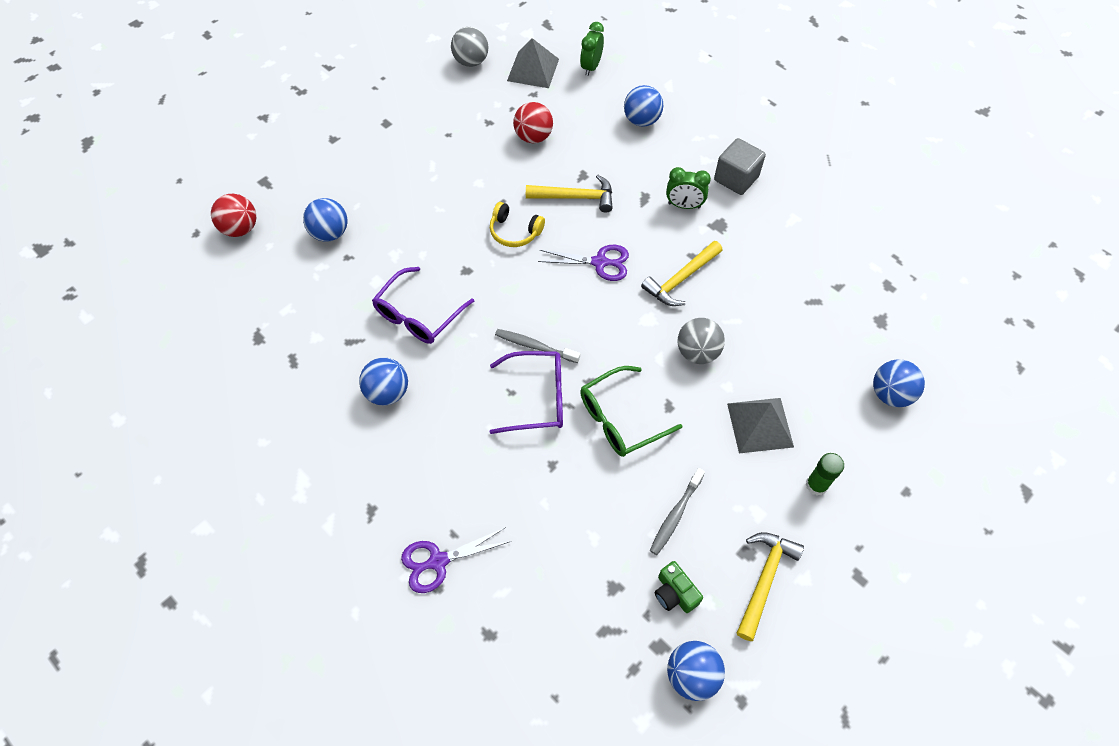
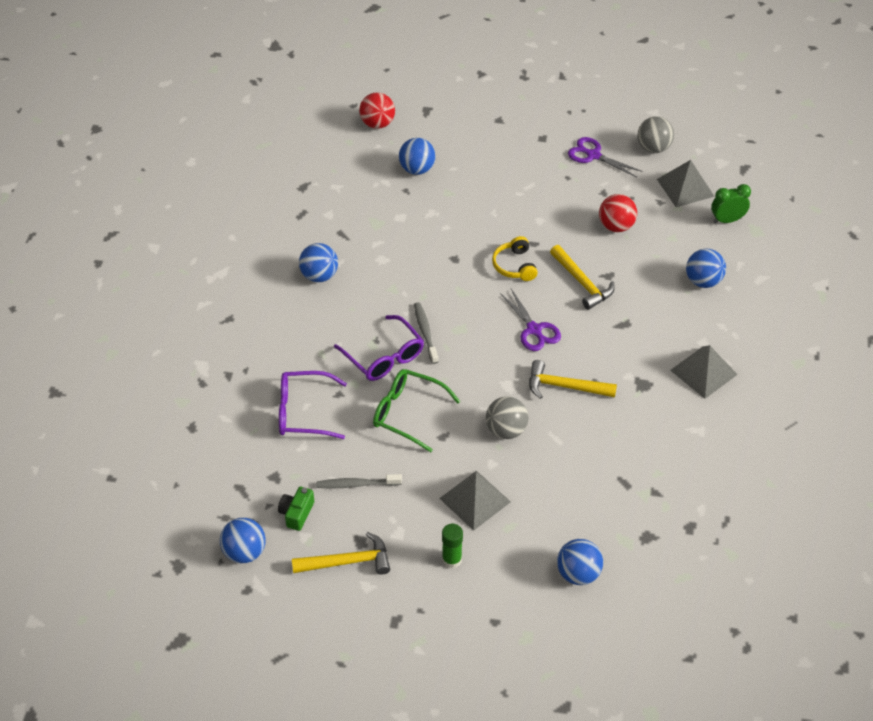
camera: 55 degrees right, 10 degrees down
(418, 315) = (393, 255): purple glasses -> purple glasses (303, 412)
(438, 561) = (221, 373): purple scissors -> purple scissors (593, 155)
(684, 205) = (640, 352): green clock -> none
(736, 178) = (703, 372): grey cube -> grey pyramid

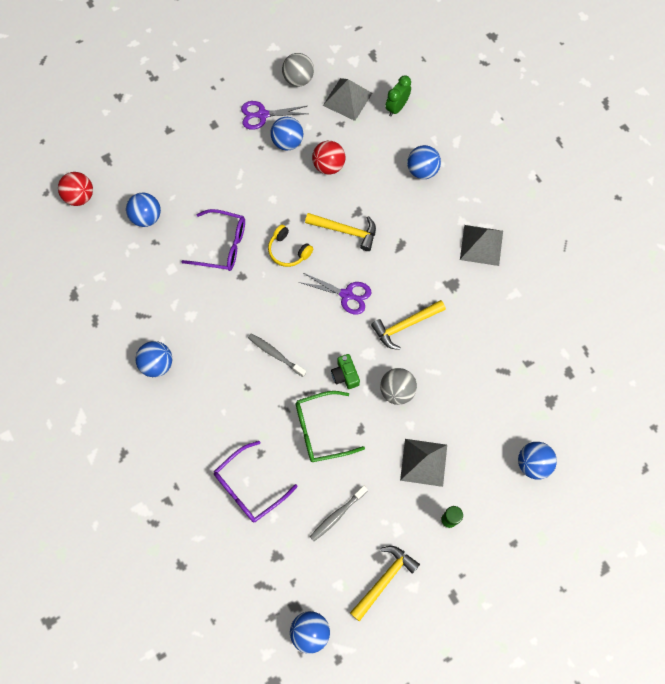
camera: 40 degrees left, 20 degrees up
(296, 513) = (317, 572): green camera -> green camera (345, 375)
(384, 357) = (265, 397): purple glasses -> purple glasses (222, 245)
(595, 187) = (287, 142): none -> blue ball

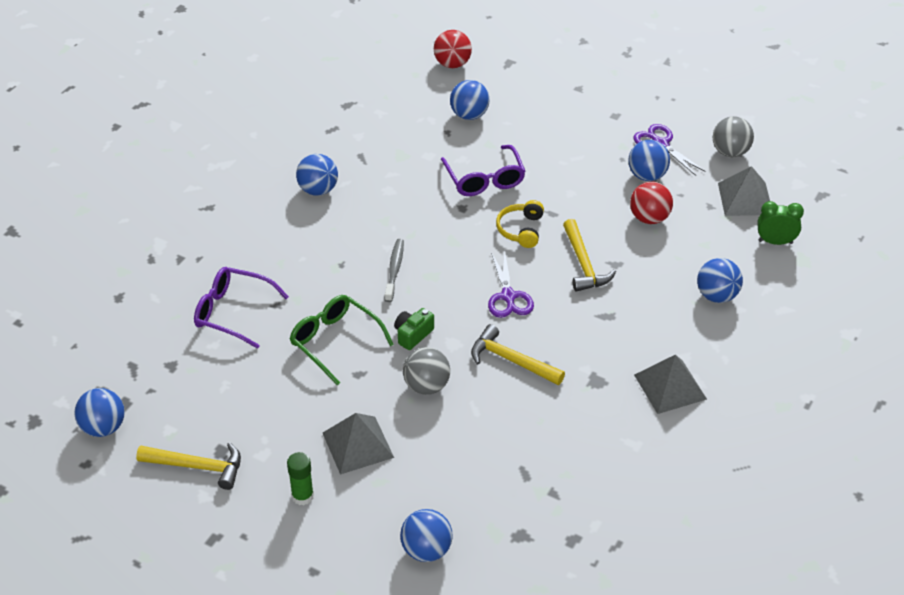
camera: 60 degrees right, 25 degrees down
(337, 515) = (247, 395): grey toothbrush -> none

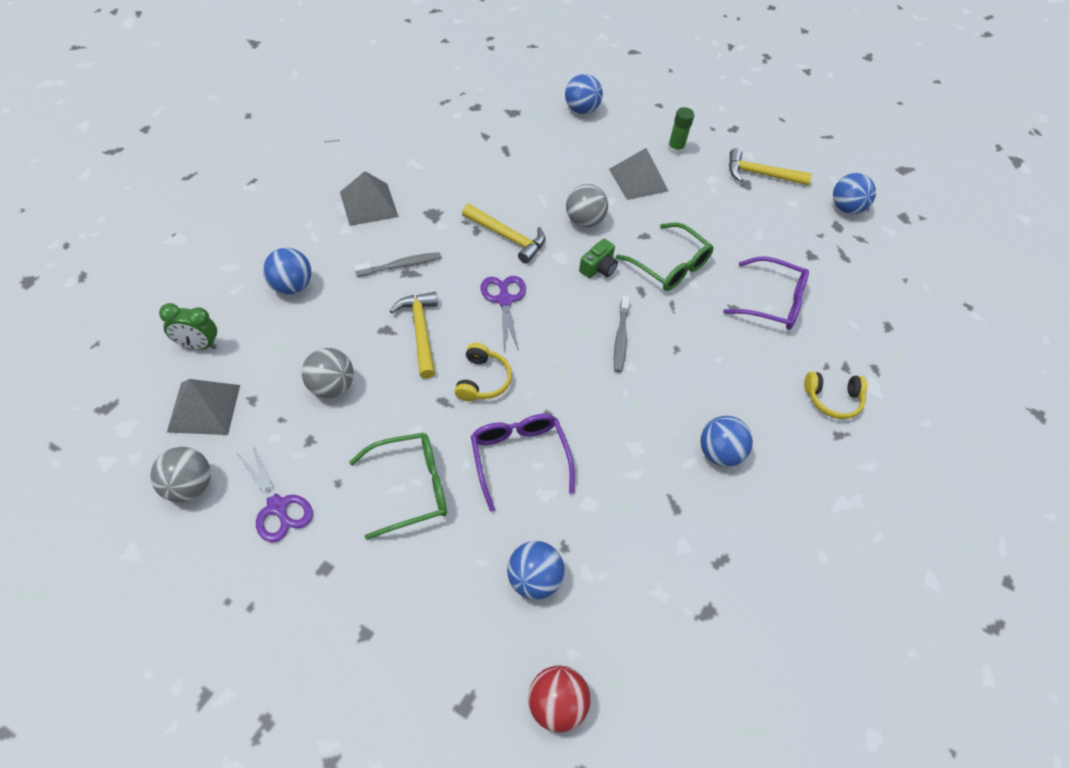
camera: 175 degrees right, 10 degrees up
(204, 232) = (832, 399): none -> yellow headphones
(566, 158) = (410, 488): none -> green glasses
(617, 322) = (400, 265): none -> grey toothbrush
(647, 176) = (313, 452): blue ball -> none
(649, 218) = (331, 387): red ball -> grey ball

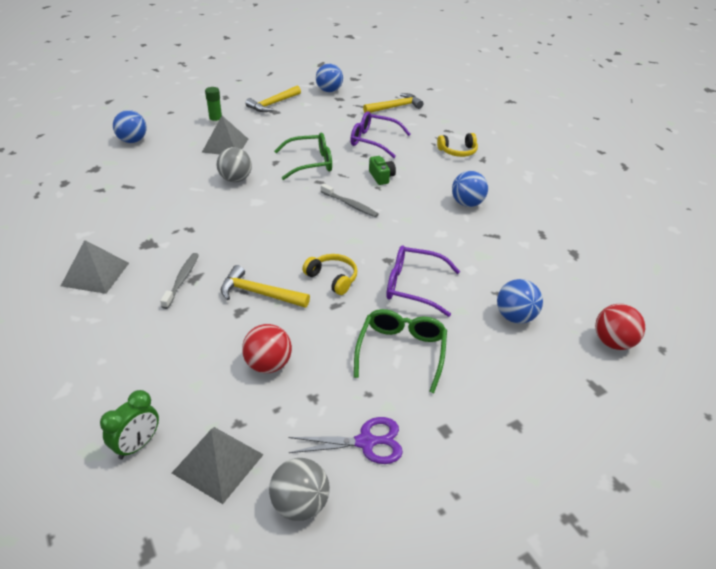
camera: 55 degrees left, 15 degrees down
(291, 286) = (134, 353): blue ball -> none
(331, 387) = (268, 365): grey ball -> red ball
(504, 300) = (270, 241): purple scissors -> none
(507, 237) = (212, 217): yellow hammer -> yellow hammer (395, 107)
(598, 267) = (283, 190): green camera -> green camera (381, 177)
(772, 302) = (373, 141): purple glasses -> purple glasses turned 120 degrees counterclockwise
(832, 399) = (458, 151): yellow headphones -> yellow headphones turned 45 degrees clockwise

